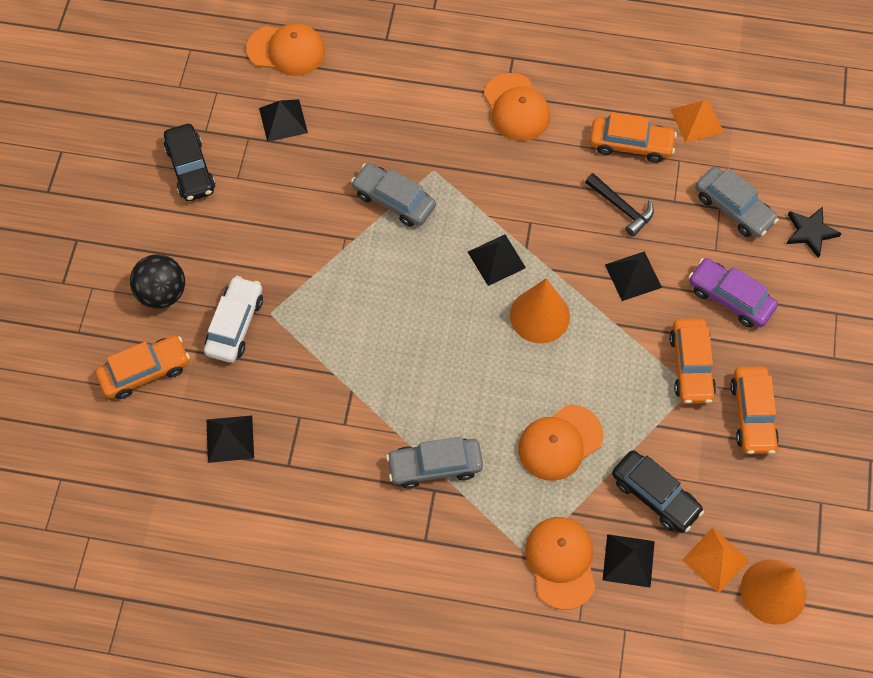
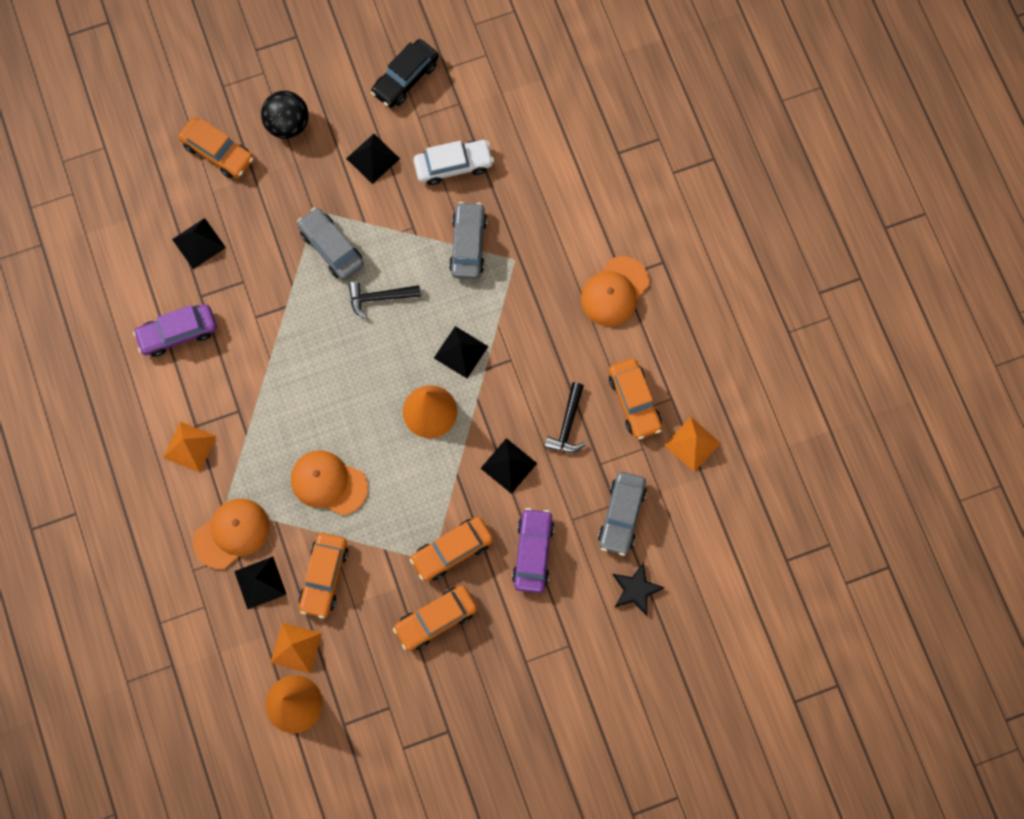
camera: 60 degrees right, 10 degrees up
(235, 325) = (292, 192): white car -> white car (453, 165)
(283, 120) = (491, 119): black pyramid -> black pyramid (373, 158)
(286, 50) = (558, 83): orange cap -> none
(313, 507) = (178, 333): none -> purple car
(397, 302) = (379, 298): none -> black hammer
(435, 466) = (258, 401): grey car -> grey car (331, 248)
(444, 557) = (190, 447): none -> orange pyramid
(655, 495) = (324, 576): black car -> orange car

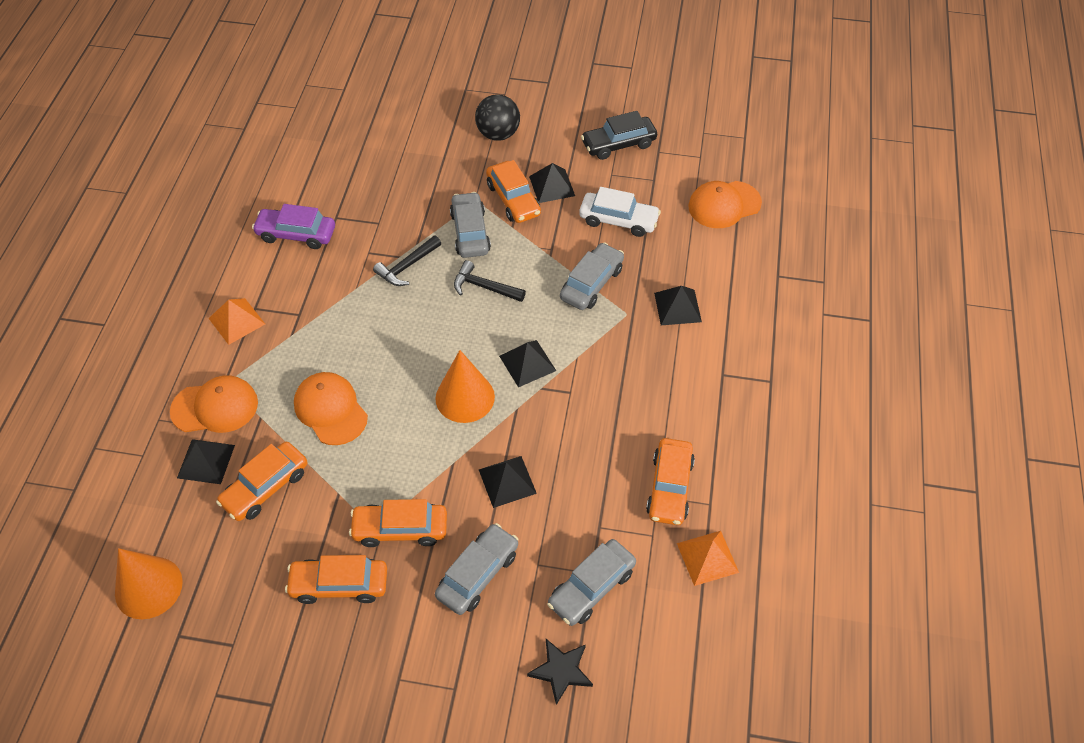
camera: 30 degrees right, 20 degrees down
(199, 243) = (364, 181): black pyramid -> black pyramid (677, 307)
(218, 152) = (428, 128): orange car -> orange car (513, 199)
(296, 647) = (191, 536): orange pyramid -> none
(533, 552) = (478, 574): purple car -> grey car
(567, 425) = (589, 474): black hammer -> black hammer (407, 266)
(614, 291) = (707, 383): orange cap -> orange cap (724, 205)

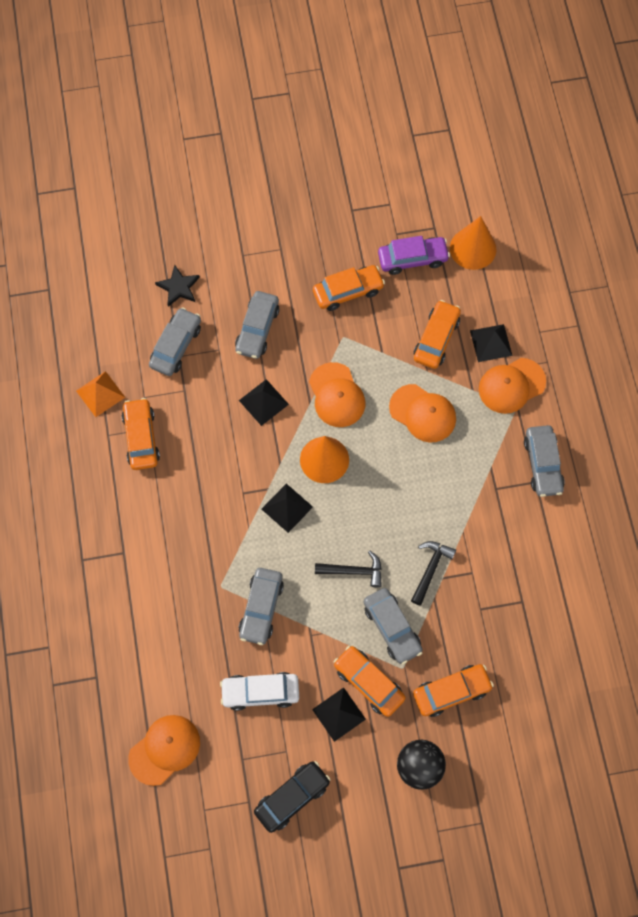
camera: 160 degrees right, 15 degrees up
(236, 321) = (542, 464): orange pyramid -> grey car
(296, 234) = (546, 569): purple car -> purple car (412, 259)
(400, 529) = (325, 341): orange car -> orange car (451, 692)
(417, 461) = (336, 395): none -> orange cap
(677, 307) = (178, 609): black pyramid -> none

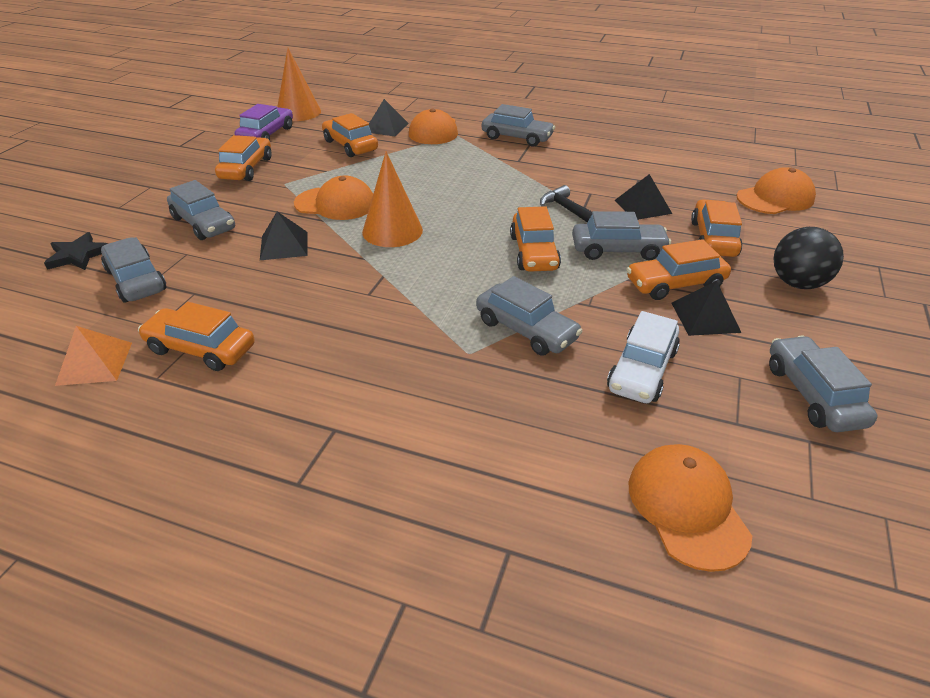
camera: 60 degrees left, 30 degrees down
(287, 507) = (419, 270): black pyramid -> black pyramid (642, 206)
(292, 797) = (813, 394): black car -> grey car
(353, 571) = (533, 252): black hammer -> orange car
(423, 413) = (409, 170): orange cap -> orange cap (775, 198)

